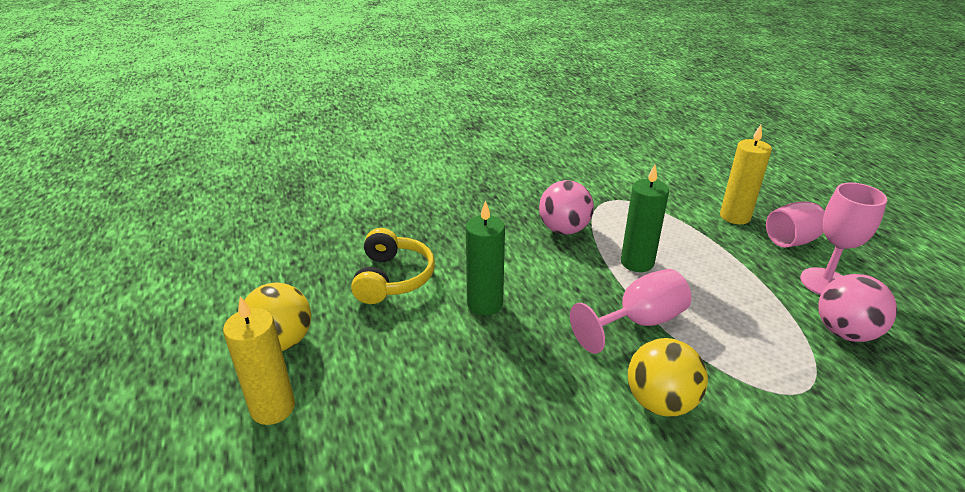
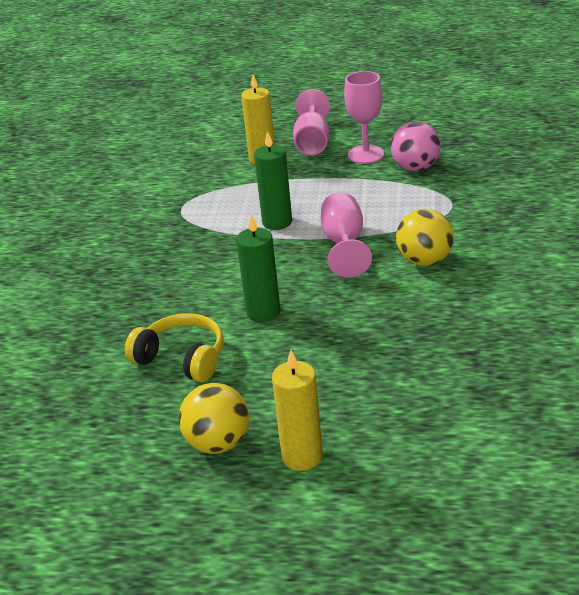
camera: 60 degrees left, 0 degrees up
(564, 230) = (200, 244): pink ball -> none

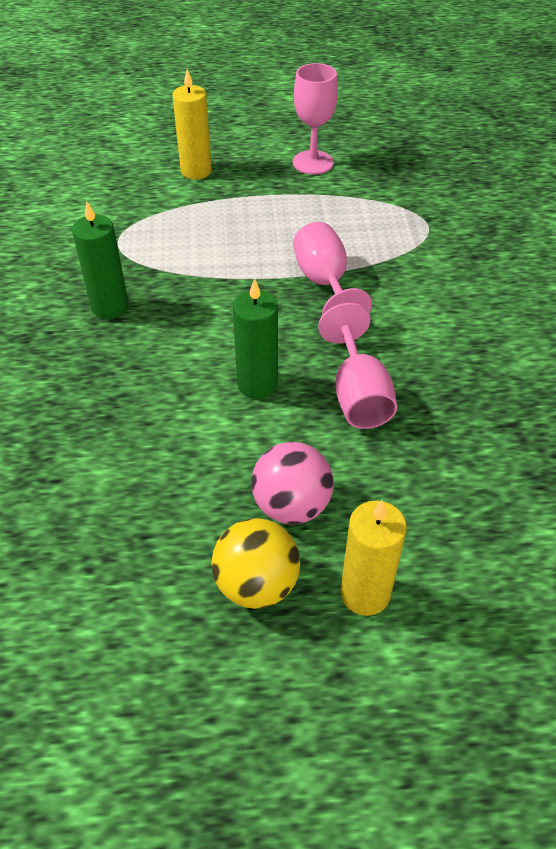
camera: 15 degrees left, 15 degrees up
(182, 358) = (177, 459): yellow headphones -> none
(277, 222) = (238, 257): green candle -> green candle (110, 307)
(312, 142) = (248, 148): pink goblet -> pink goblet (358, 395)
(415, 168) = (373, 179): pink ball -> pink ball (291, 505)
(424, 261) = (422, 302): yellow ball -> none

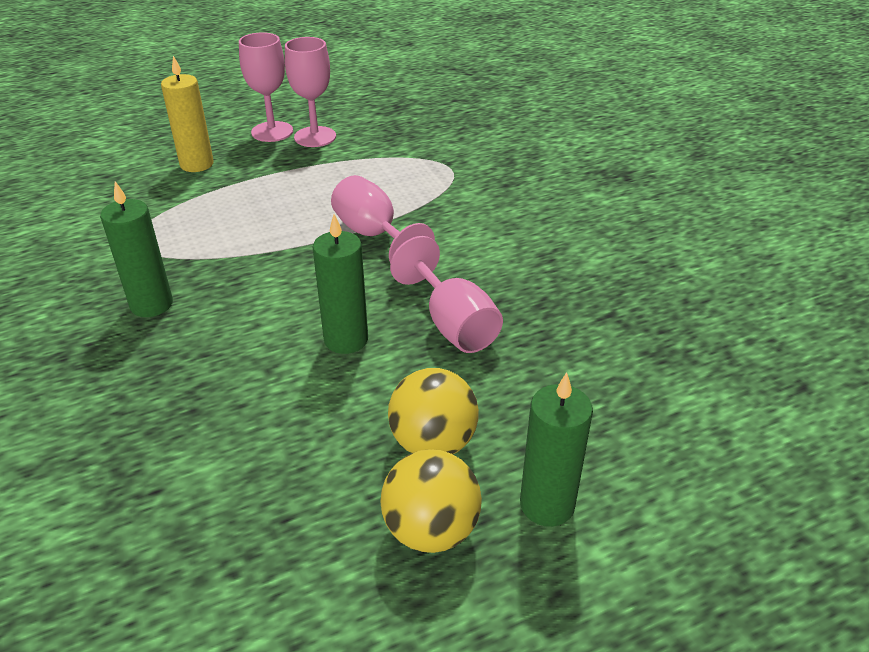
camera: 20 degrees left, 10 degrees down
(275, 149) = (272, 132): none -> pink goblet
(291, 505) = (433, 443): pink ball -> yellow ball
(365, 593) = (547, 505): yellow candle -> green candle

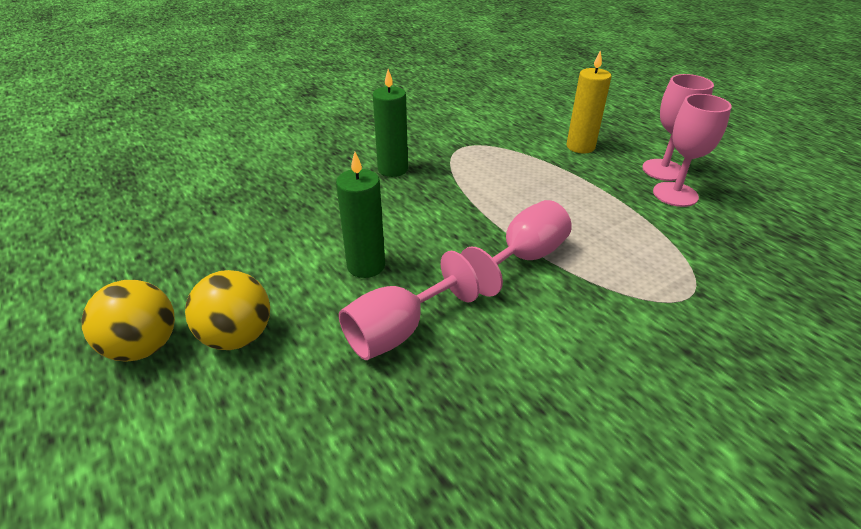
camera: 80 degrees right, 0 degrees up
(547, 505) = (148, 425): green candle -> none

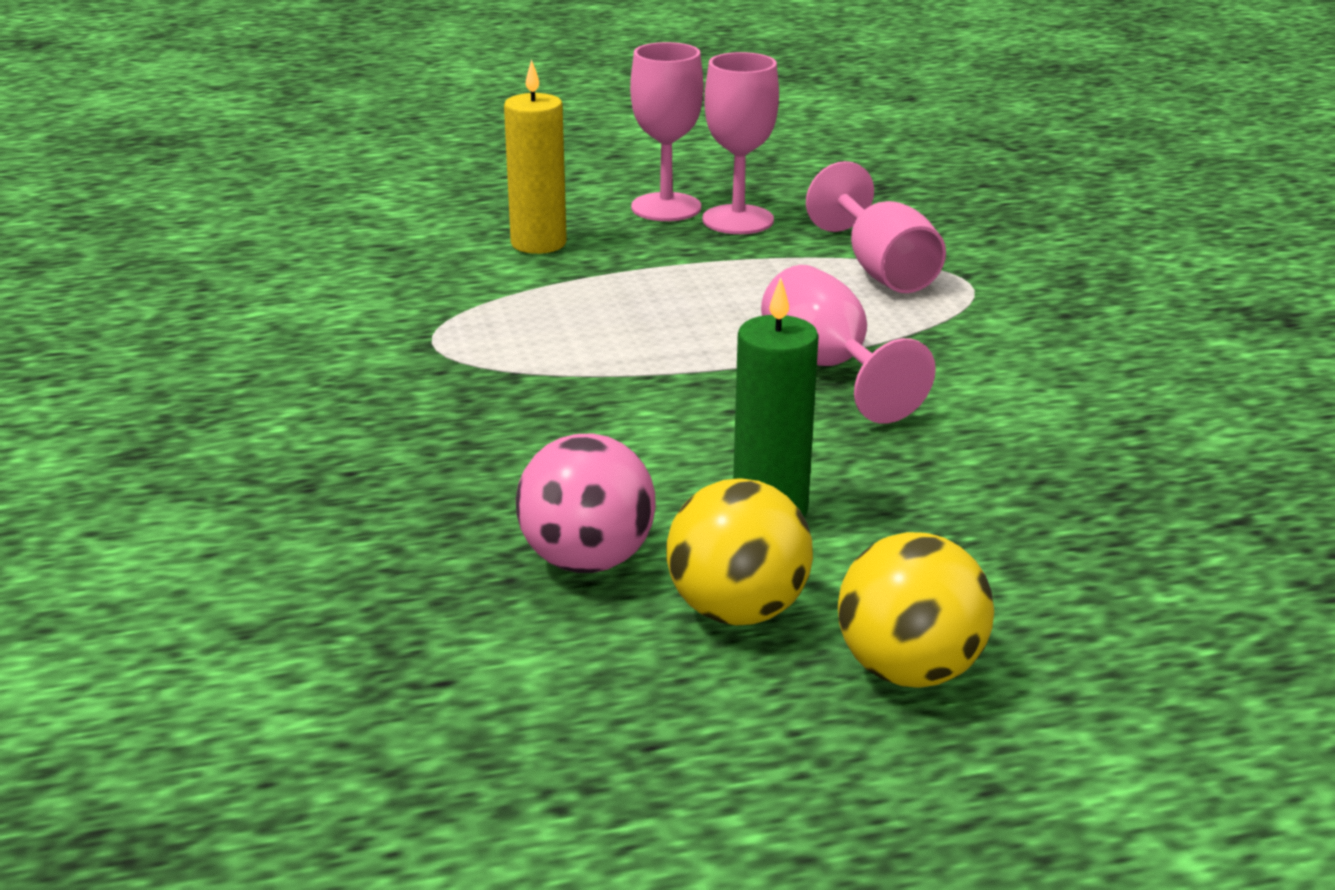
camera: 70 degrees left, 10 degrees down
(143, 347) = (896, 791): yellow ball -> yellow ball (737, 610)
(304, 224) = (587, 560): none -> pink ball
(392, 169) = (453, 429): green candle -> none
(397, 331) = (956, 506): pink goblet -> pink goblet (881, 270)

